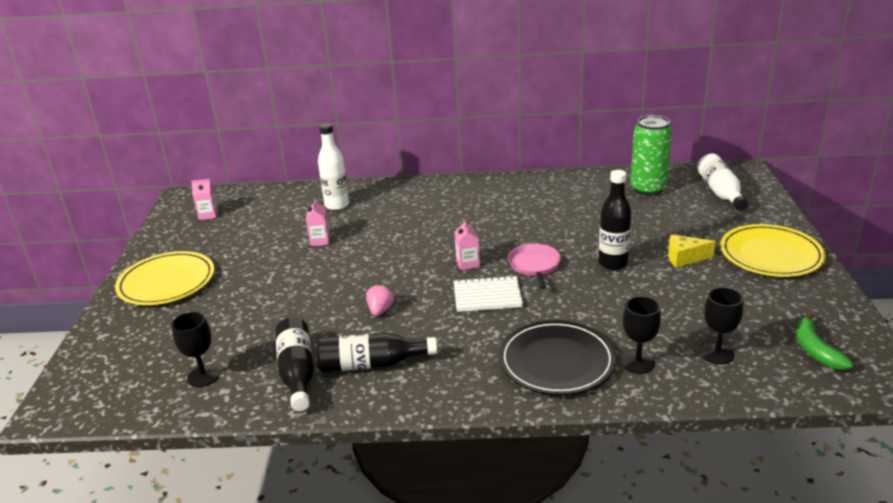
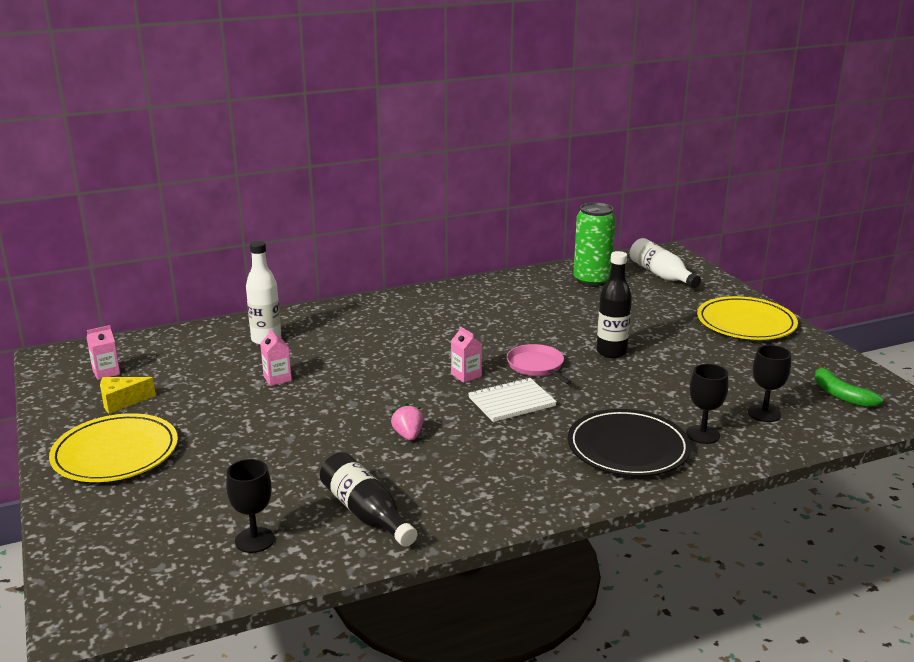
camera: 25 degrees left, 5 degrees down
(371, 364) = (443, 488): black bottle -> none
(684, 258) = (673, 337): yellow cheese -> yellow cheese (122, 402)

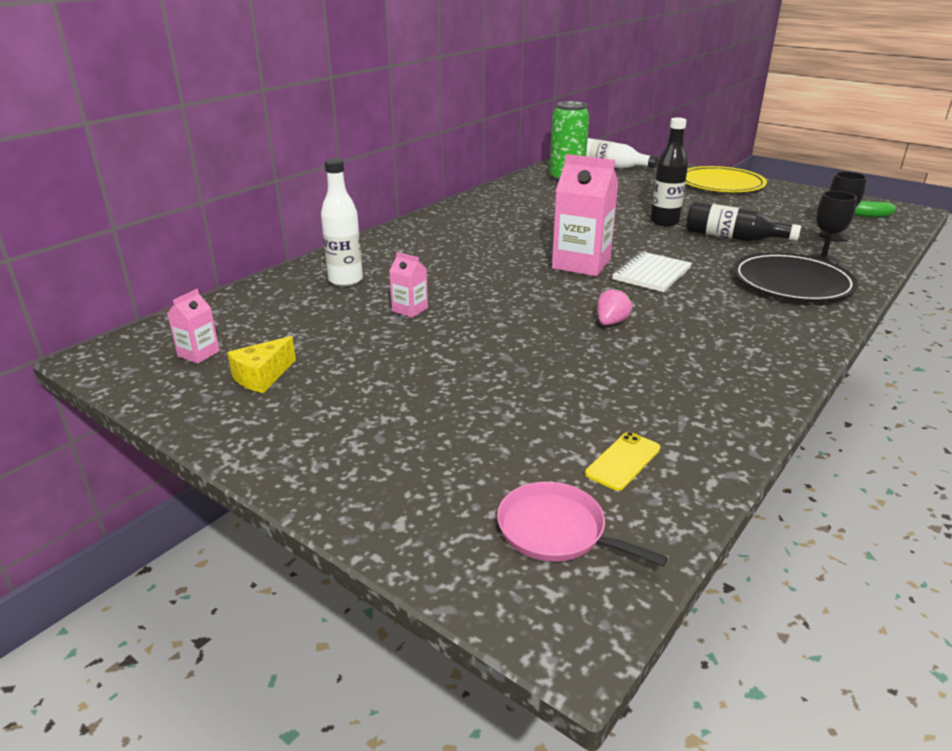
camera: 30 degrees left, 5 degrees up
(115, 453) = (332, 429): yellow plate -> none
(254, 540) = (623, 461): black goblet -> yellow phone
(366, 513) = (684, 398): black bottle -> black bottle (733, 238)
(408, 435) = (611, 322): pink strawberry -> pink strawberry turned 75 degrees clockwise
(466, 375) = (581, 264): pink carton -> pink carton, size x2.05
(536, 366) = (626, 244): pink pan -> pink pan (556, 531)

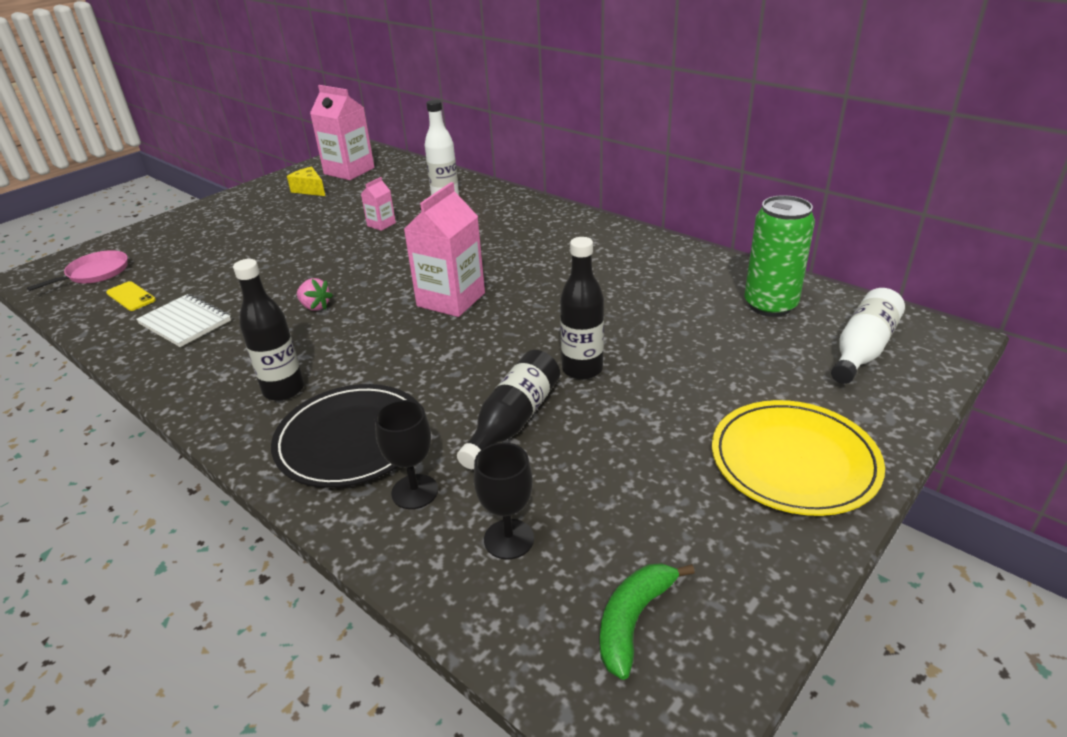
camera: 95 degrees right, 5 degrees up
(199, 354) = (349, 171): pink carton -> pink carton, size x2.05
(651, 274) = (412, 339): white notebook -> white notebook (185, 322)
(754, 316) = (284, 390): none -> black bottle

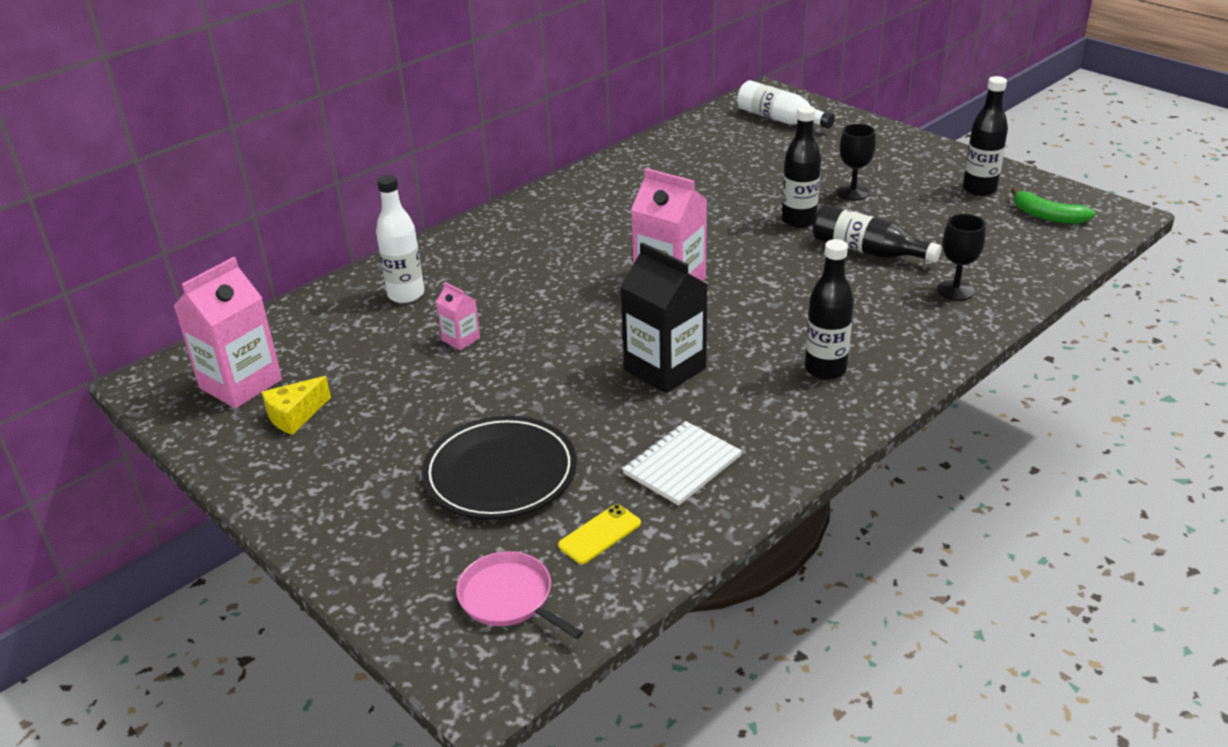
camera: 85 degrees left, 0 degrees up
(315, 306) = (665, 369): pink strawberry -> black carton
(351, 439) = (897, 324): black plate -> black plate (500, 473)
(509, 539) = (994, 253): black goblet -> black goblet (853, 192)
(710, 539) = (979, 189): none -> black bottle
(770, 305) = (714, 141): green can -> none
(794, 461) = (904, 157): yellow plate -> none

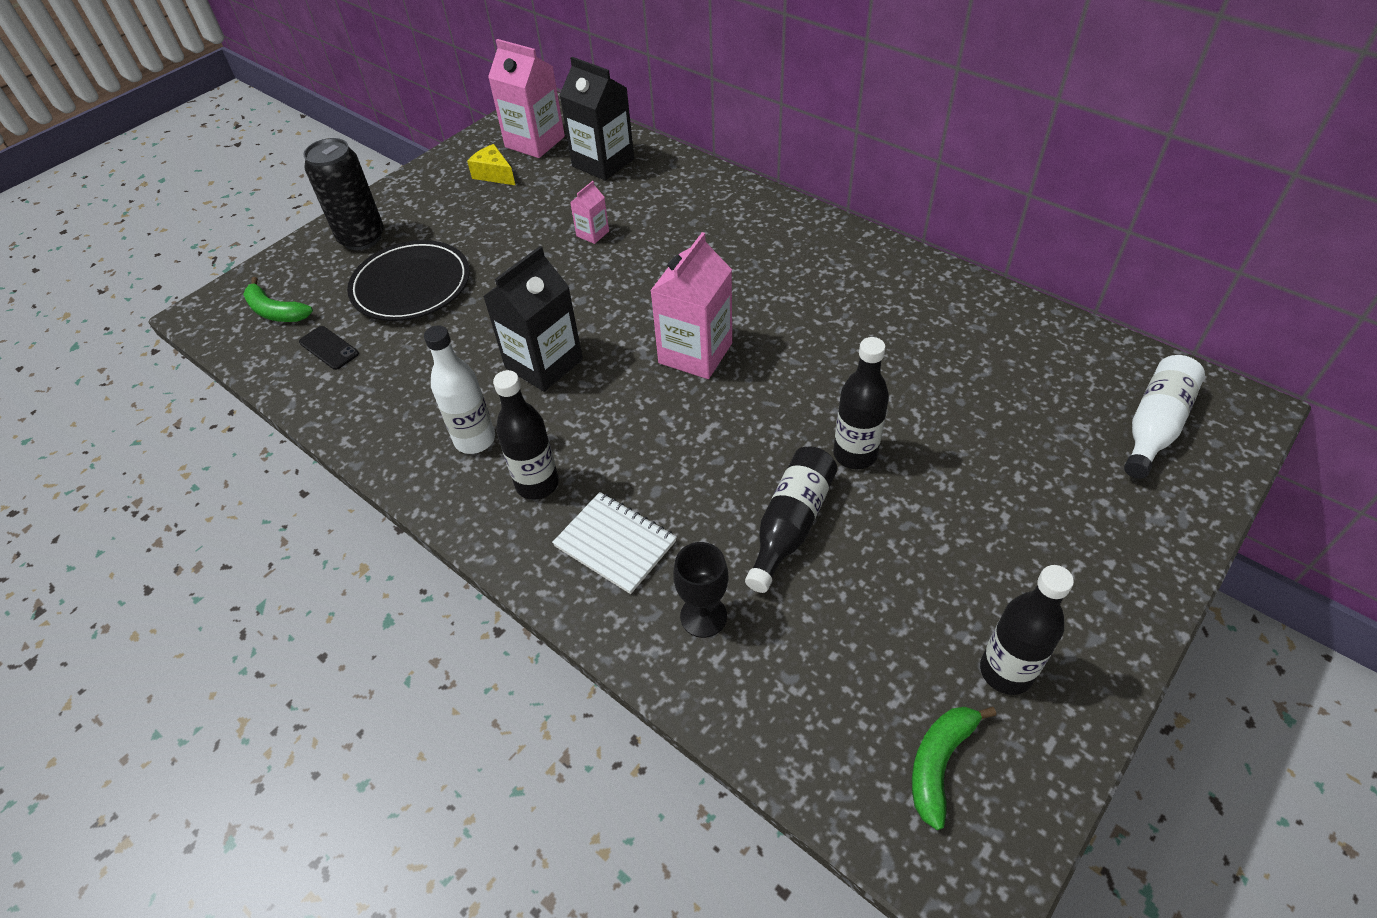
camera: 85 degrees right, 15 degrees up
(325, 332) = (603, 163): none -> black carton
(377, 528) = (362, 238): none -> black can
(406, 295) = (661, 191): white bottle -> white bottle (475, 440)
(509, 598) = (276, 311): pink pan -> green banana
(599, 534) = (329, 348): yellow phone -> black phone
(682, 465) = (402, 387): white notebook -> white notebook (615, 544)
(853, 192) = (947, 510): black goblet -> none

